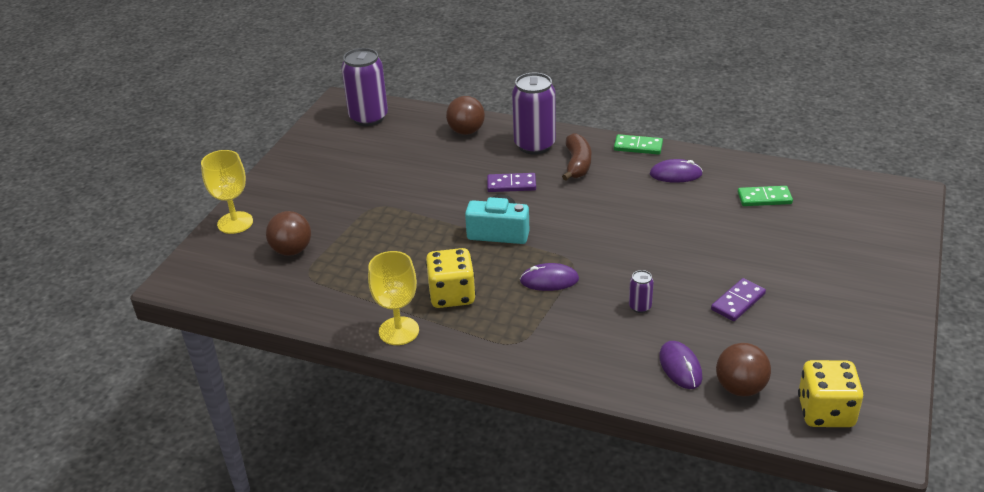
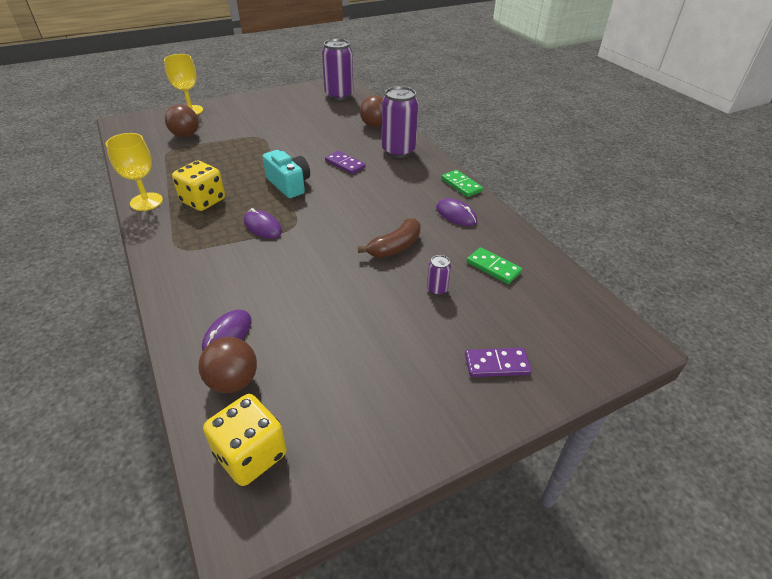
camera: 40 degrees right, 5 degrees up
(577, 164) = (403, 174): brown banana -> brown banana (395, 247)
(640, 307) = (279, 278): purple can -> purple can (437, 289)
(738, 302) = (344, 322): purple domino -> purple domino (496, 364)

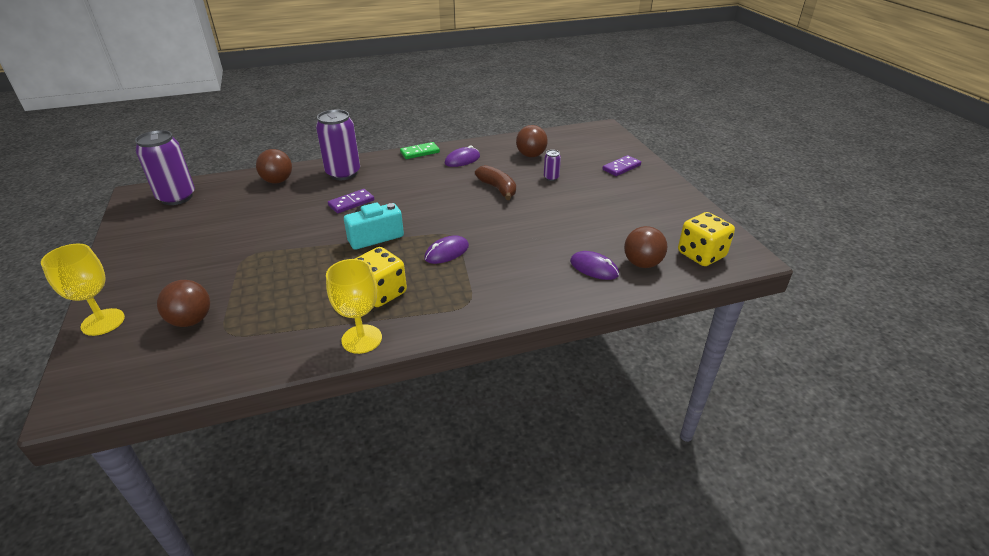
camera: 80 degrees left, 5 degrees down
(493, 267) = (531, 155): green domino -> brown ball
(496, 364) = (621, 167): purple domino -> purple domino turned 45 degrees clockwise

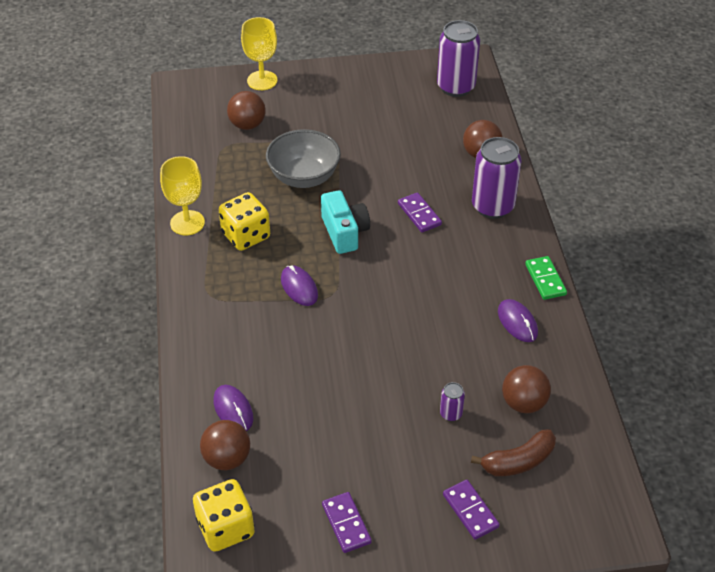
camera: 100 degrees right, 10 degrees up
(293, 268) = (304, 177): none -> grey bowl
(497, 189) = (429, 350): brown banana -> brown banana (518, 461)
(594, 268) = (233, 410): purple mouse -> purple mouse turned 75 degrees counterclockwise
(661, 207) = (346, 524): none -> purple domino

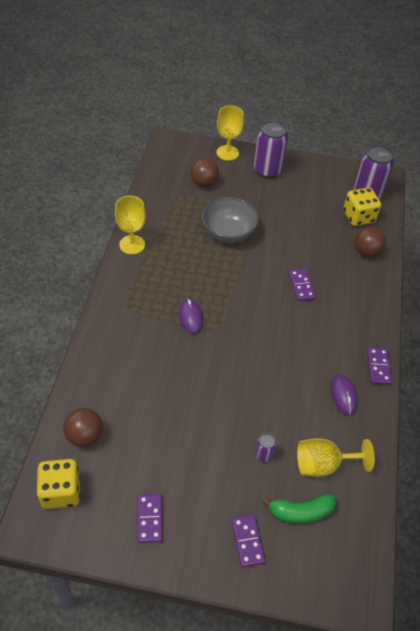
camera: 15 degrees right, 5 degrees up
(233, 410) = (105, 398): purple mouse -> none
(246, 235) = (169, 266): yellow dice -> yellow dice (358, 217)
(344, 232) = (241, 284): turquoise camera -> none
(492, 206) = (359, 296): purple can -> purple can (267, 170)
(518, 461) = (300, 512): brown banana -> green banana
(523, 403) = (323, 464): brown ball -> yellow goblet
(545, 279) = (378, 367): green domino -> purple domino

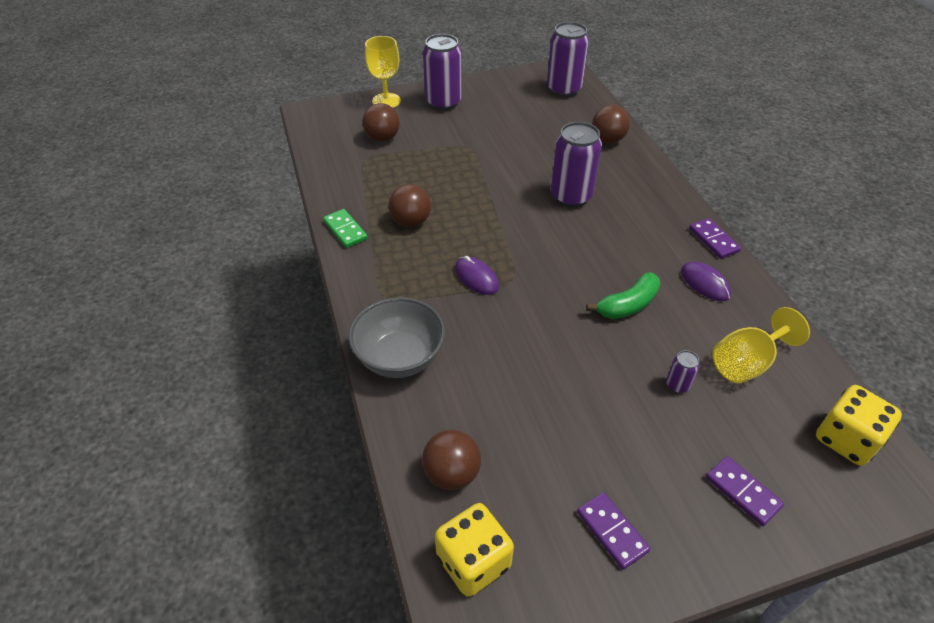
camera: 25 degrees left, 5 degrees down
(132, 245) = (345, 230): yellow goblet -> green domino
(178, 257) = (411, 222): none -> brown ball
(228, 233) = (450, 176): grey bowl -> grey bowl (400, 357)
(300, 512) = (768, 426): green banana -> green banana (628, 305)
(301, 286) = (571, 196): purple domino -> purple can
(358, 217) = (573, 112): yellow dice -> yellow dice (846, 439)

